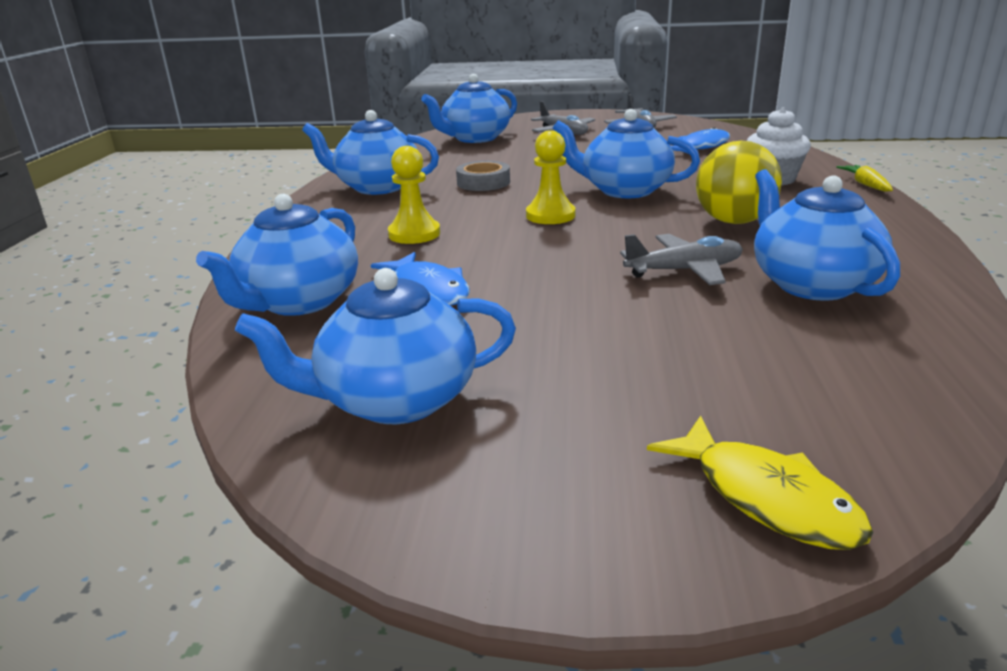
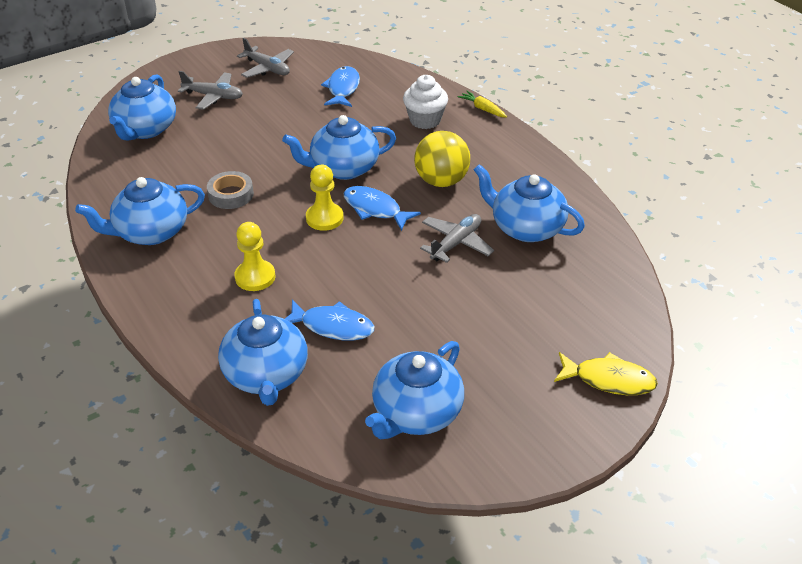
camera: 40 degrees left, 15 degrees up
(617, 222) = (375, 209): none -> blue fish

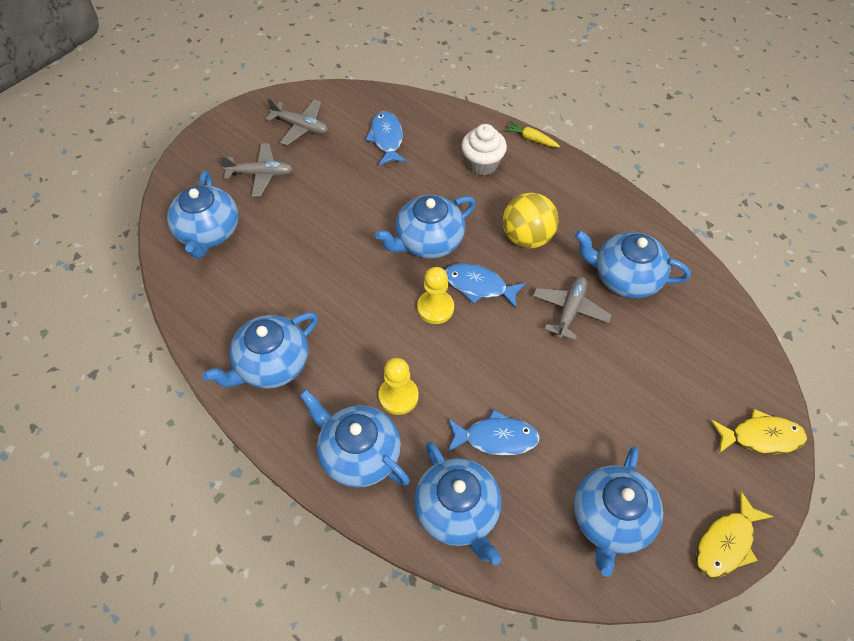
camera: 15 degrees left, 15 degrees up
(195, 312) = (359, 454): none -> blue teapot
(231, 194) = (332, 298): grey tape -> none
(529, 457) = (726, 542): none -> yellow fish

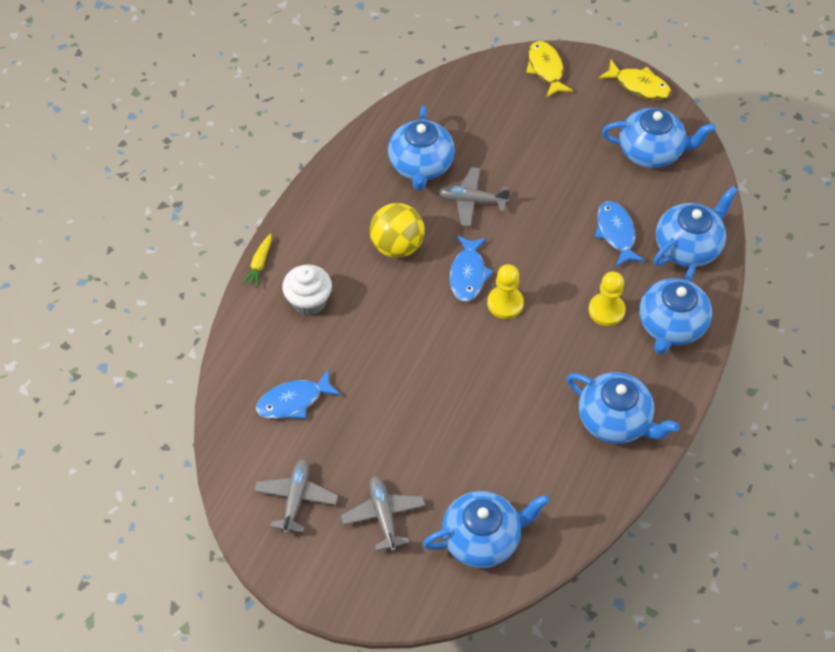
camera: 105 degrees left, 0 degrees up
(428, 241) = (428, 327): blue teapot -> none

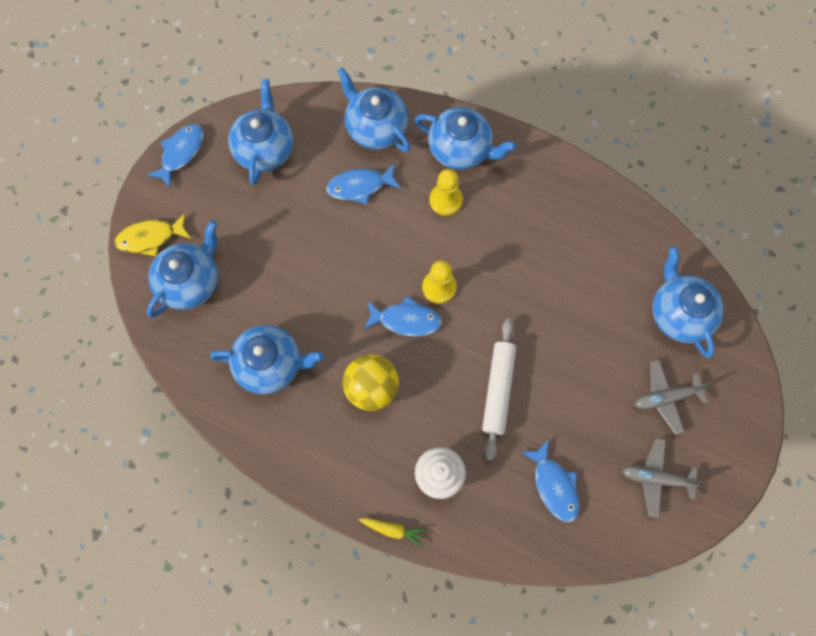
camera: 90 degrees left, 15 degrees up
(394, 354) = (498, 390): none -> white rolling pin
(471, 201) = (318, 315): grey plane -> none
(615, 420) = (558, 201): blue teapot -> blue teapot (190, 282)
(639, 85) = (181, 153): yellow fish -> blue fish

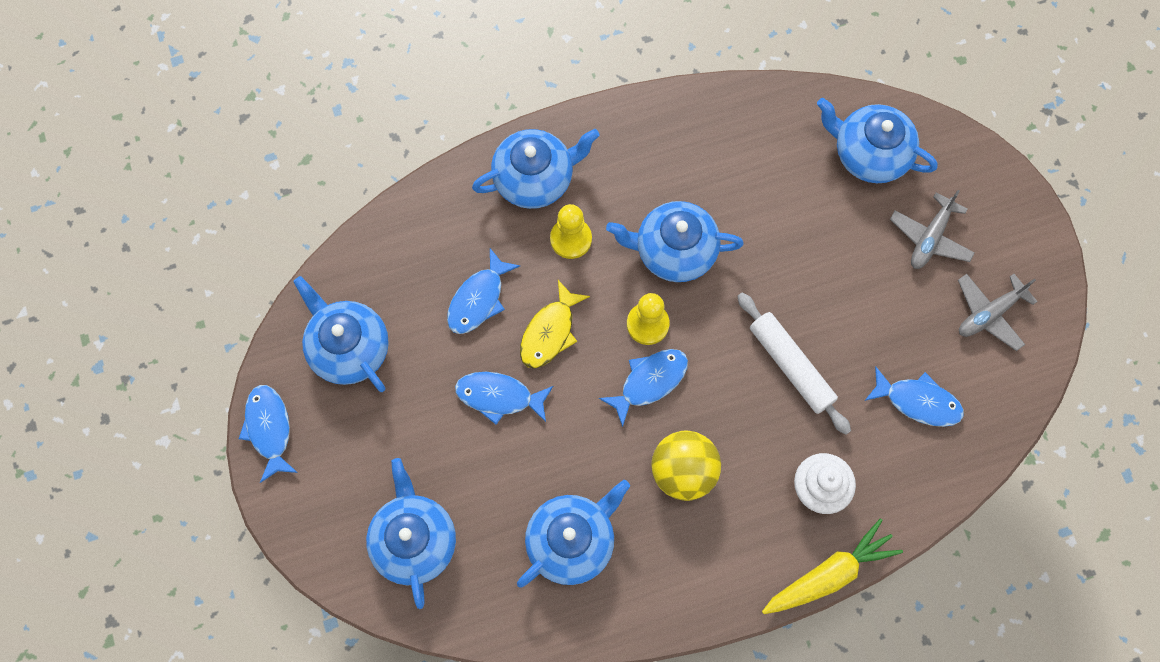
camera: 45 degrees left, 0 degrees up
(151, 238) = (329, 538): yellow fish -> yellow fish (550, 332)
(315, 249) = (499, 396): none -> blue fish
(376, 128) = (435, 230): blue teapot -> blue teapot (674, 251)
(393, 530) = (829, 574): yellow carrot -> yellow carrot, size x1.84

